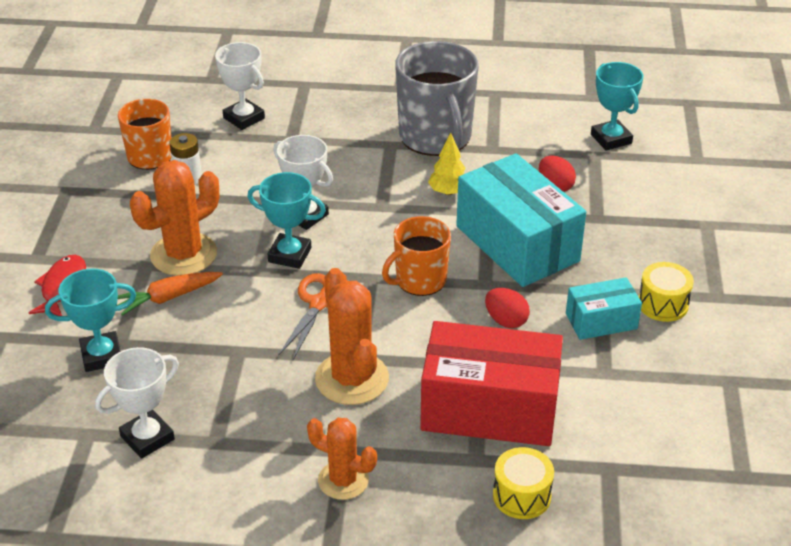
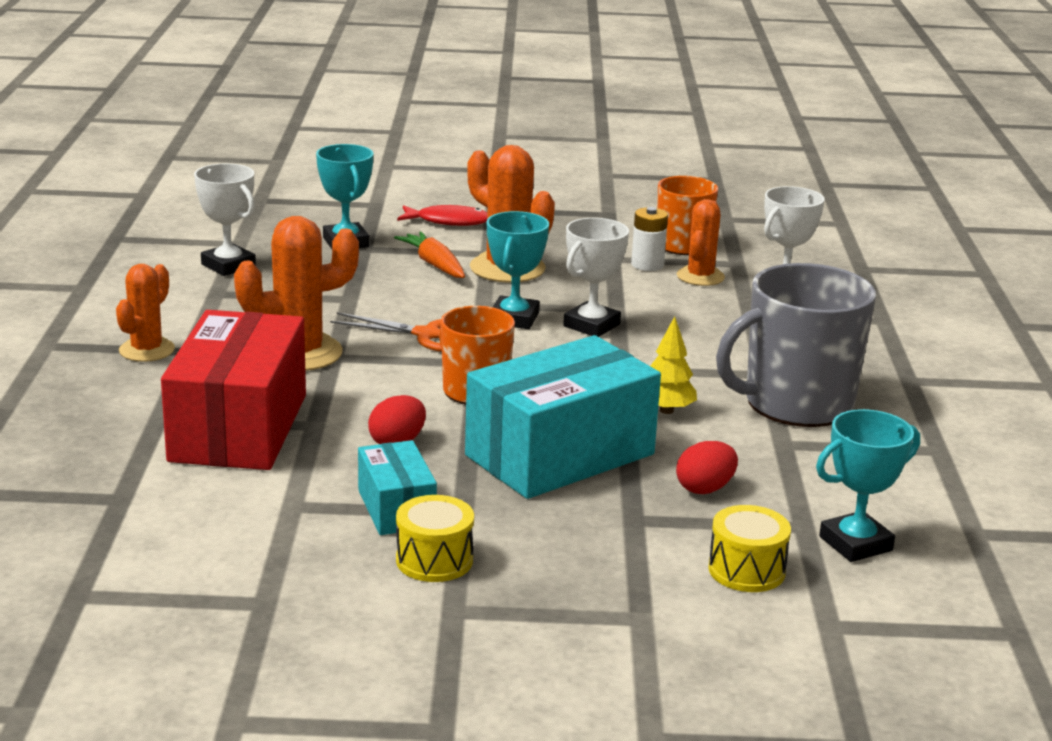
camera: 85 degrees right, 15 degrees down
(216, 154) = (700, 276): none -> orange cactus
(521, 496) = (94, 442): yellow drum -> yellow drum (746, 570)

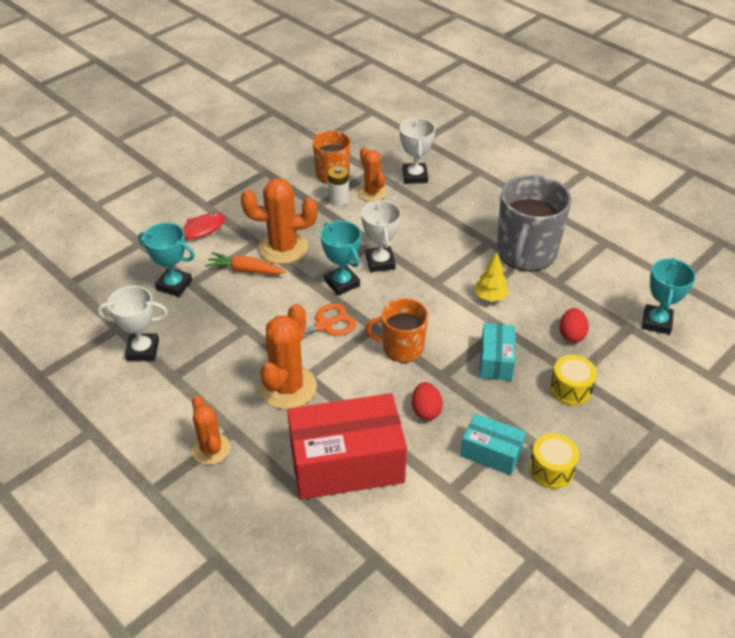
camera: 45 degrees left, 20 degrees up
(238, 428) = (347, 463): red box -> red box turned 60 degrees counterclockwise
(560, 455) = (496, 361): turquoise box -> turquoise box, size x0.52
(746, 570) = (649, 370): yellow drum -> yellow drum (570, 389)

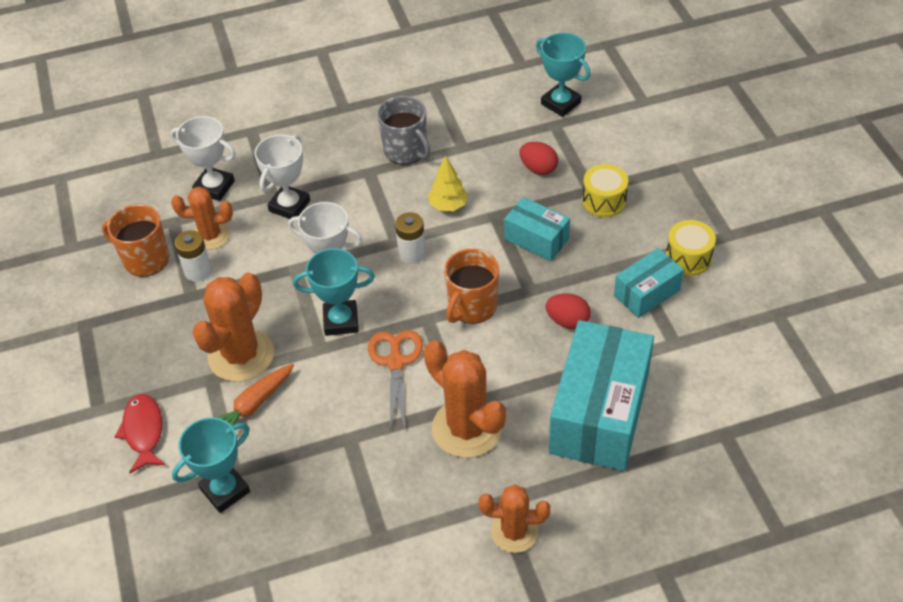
camera: 60 degrees left, 5 degrees up
(143, 350) = (317, 558): white trophy -> white trophy (289, 206)
(347, 463) = (599, 413): red box -> turquoise box
(428, 295) = (412, 253): none -> white battery
(526, 253) = (406, 151): grey mug -> grey mug, size x0.61

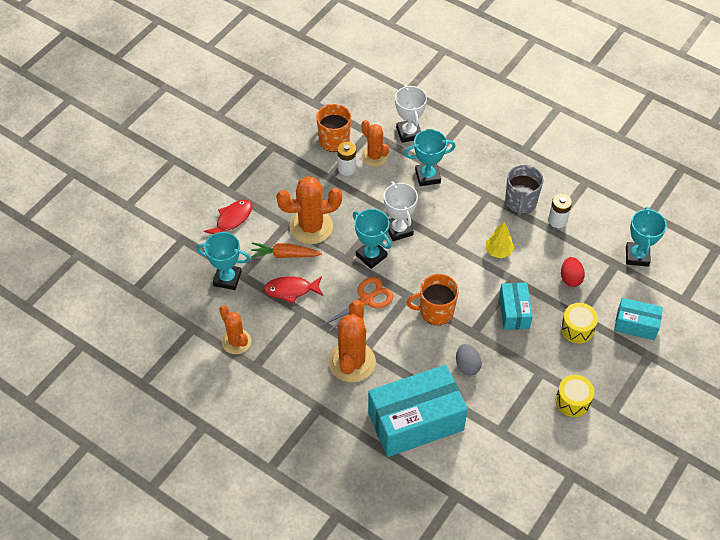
camera: 50 degrees right, 5 degrees up
(289, 206) = (427, 176): white trophy -> turquoise trophy
(309, 430) = (291, 290): none -> red fish
(412, 253) = (447, 257): white battery -> white battery (557, 220)
(514, 532) = (306, 426): orange cactus -> orange cactus (236, 341)
(567, 321) = (467, 366): red egg -> grey egg
(647, 293) = (524, 394): turquoise box -> turquoise box (635, 325)

